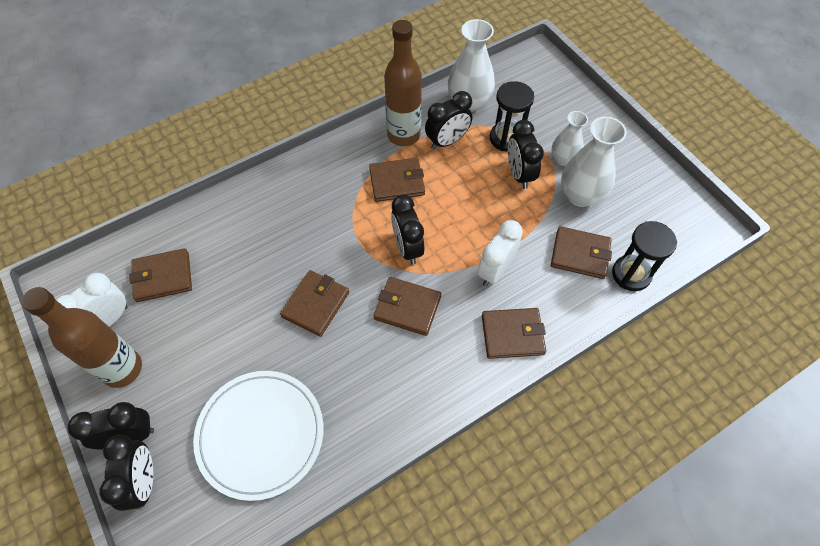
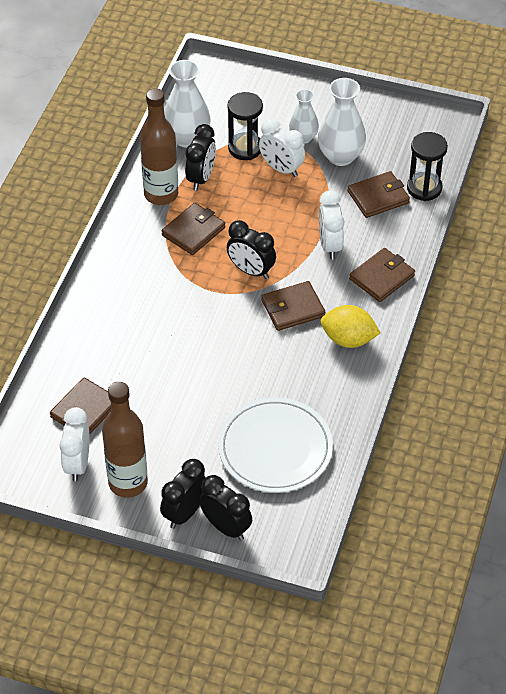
camera: 40 degrees left, 10 degrees down
(315, 304) = (224, 350): brown wallet -> none
(425, 374) = (348, 339): none -> yellow lemon
(519, 174) = (281, 169): black clock -> white clock

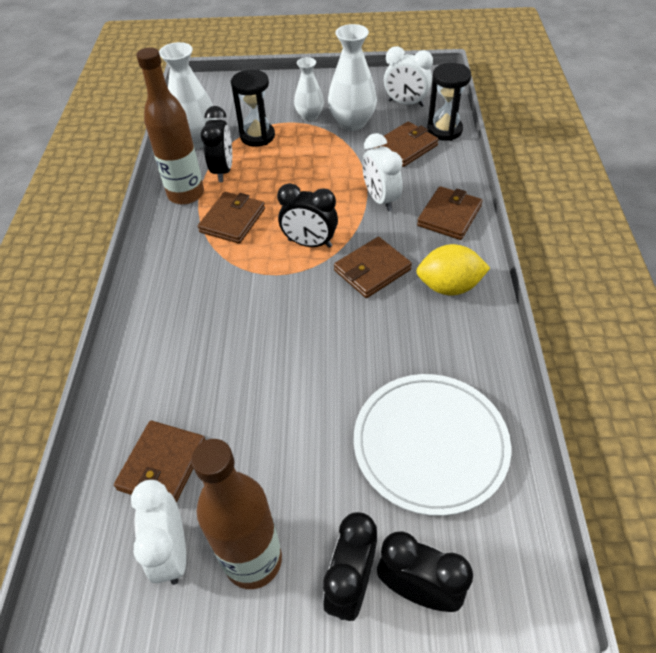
camera: 15 degrees left, 0 degrees up
(281, 169) = (300, 145): white clock -> white clock (406, 103)

